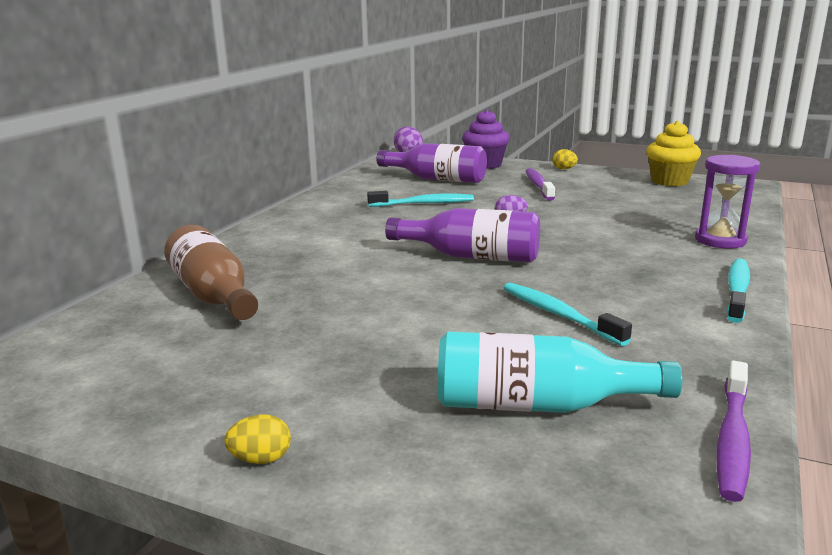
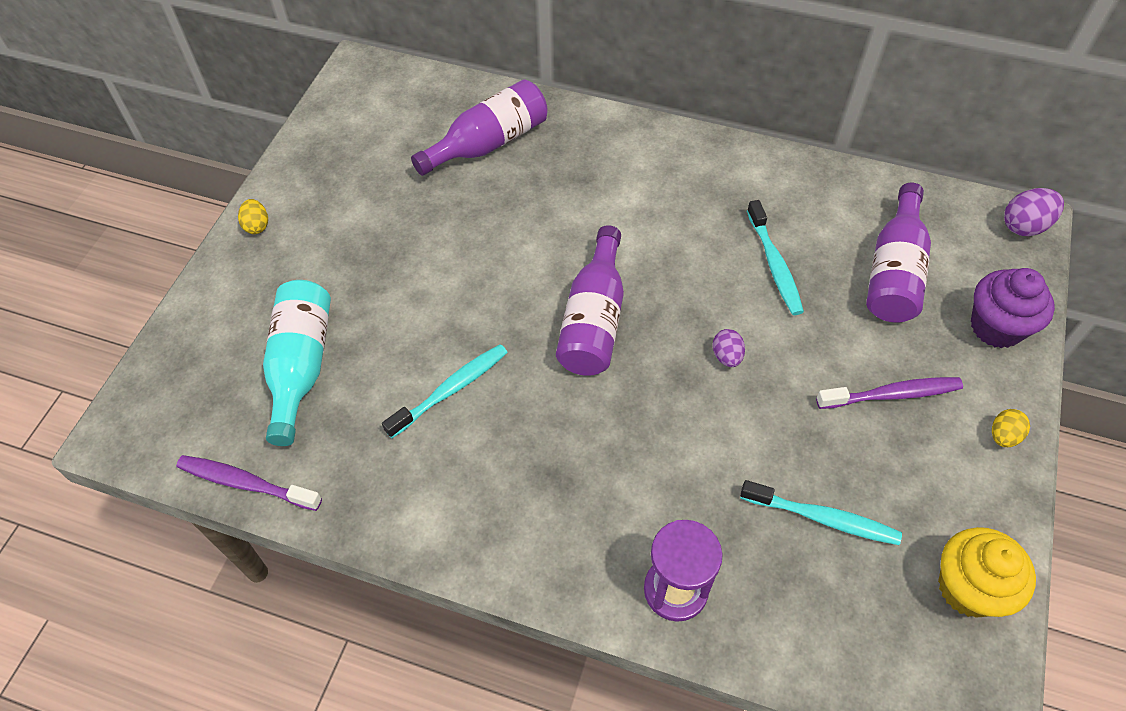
camera: 85 degrees right, 35 degrees up
(213, 295) = (488, 143): brown bottle -> purple bottle
(737, 290) = (511, 563): turquoise toothbrush -> turquoise toothbrush (823, 518)

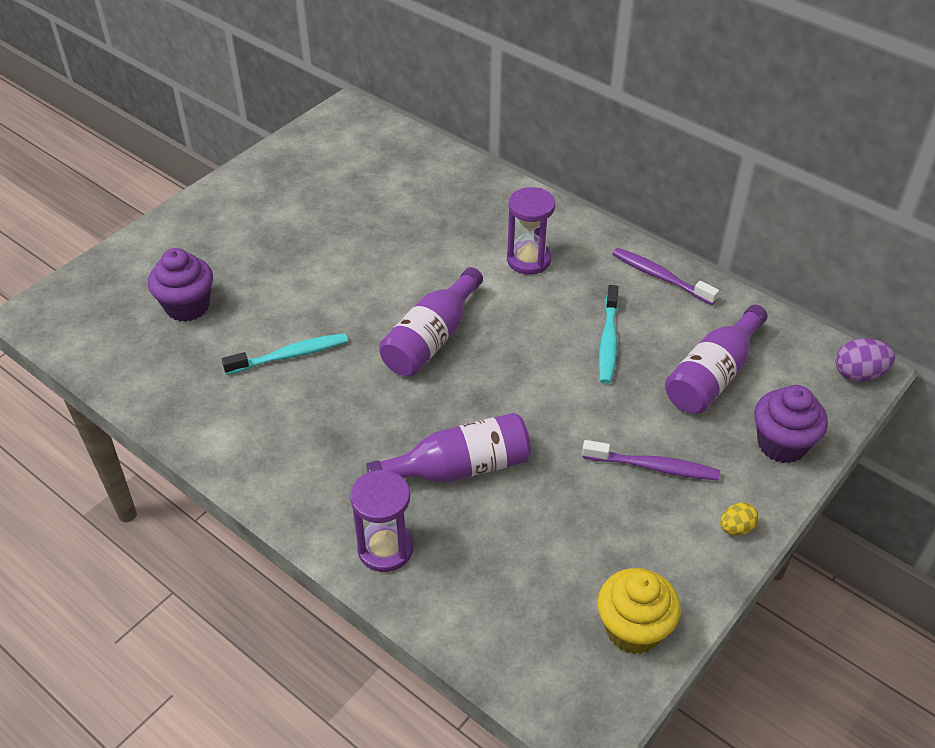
camera: 20 degrees right, 10 degrees down
(246, 483) = (105, 372): purple toothbrush -> purple toothbrush (660, 277)
(257, 225) = (208, 201): yellow egg -> none
(301, 366) = (187, 306): turquoise bottle -> purple cupcake
(488, 143) = (419, 189): purple bottle -> purple bottle (459, 468)
(646, 194) = (528, 260): none -> purple hourglass
(726, 356) = (526, 397): purple egg -> none
(823, 518) = (537, 538): turquoise toothbrush -> none

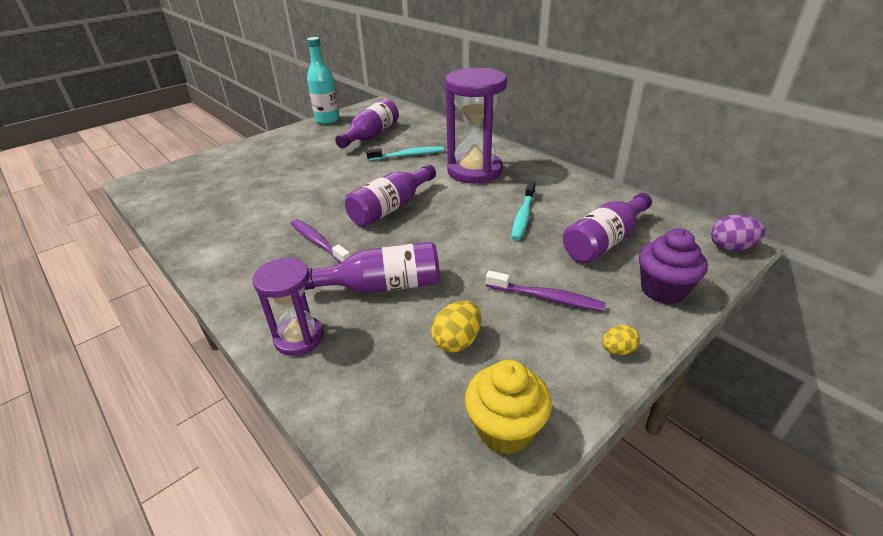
camera: 10 degrees right, 10 degrees down
(187, 306) = (233, 183): purple cupcake -> none
(274, 157) = (327, 120): none -> turquoise bottle
(290, 355) = (287, 211): turquoise toothbrush -> turquoise toothbrush (408, 155)
(357, 191) = (371, 136): none -> purple bottle
(528, 260) = (474, 171): purple hourglass -> purple hourglass, size x1.73
(564, 535) = (457, 341): none -> yellow egg
(660, 277) = (569, 183): purple toothbrush -> purple toothbrush (318, 242)

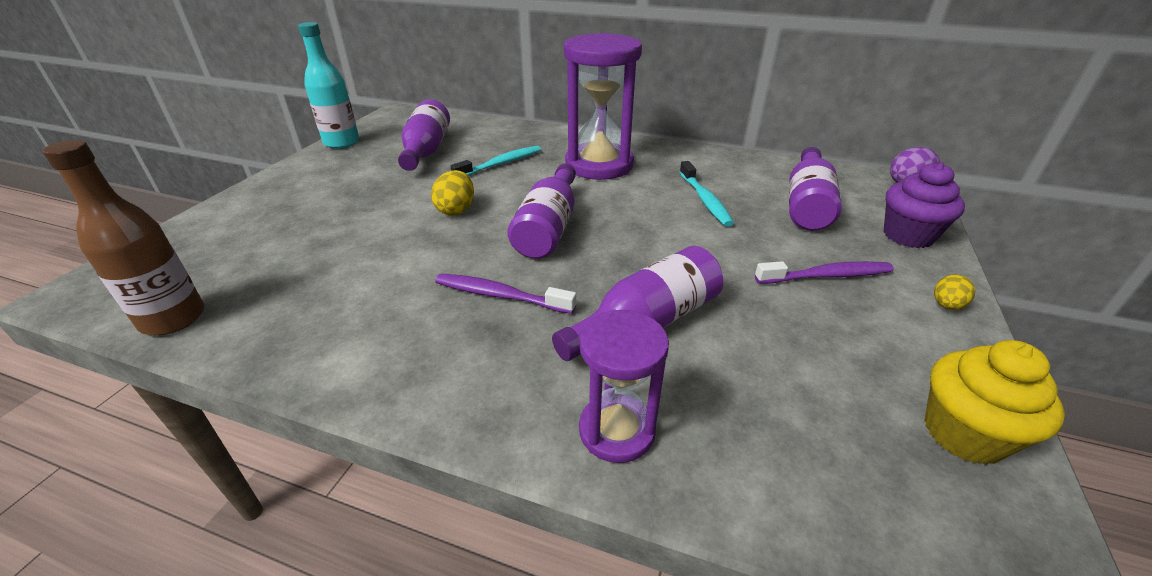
camera: 30 degrees left, 0 degrees up
(162, 207) = (173, 319): none -> brown bottle
(457, 341) = (802, 356): yellow egg -> yellow egg (456, 210)

